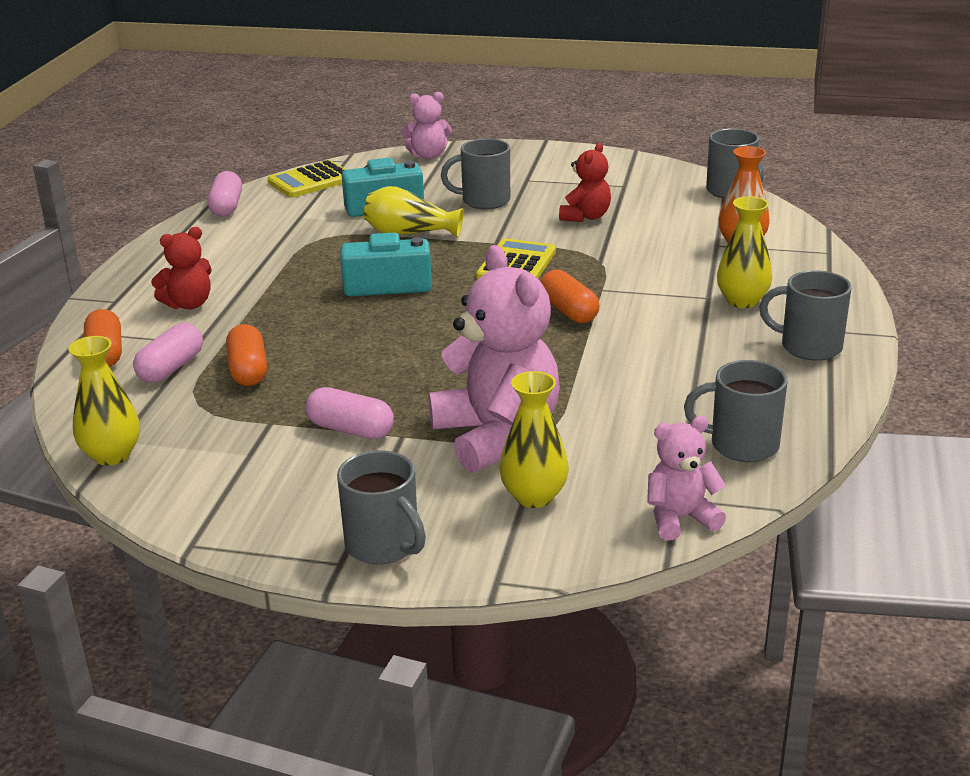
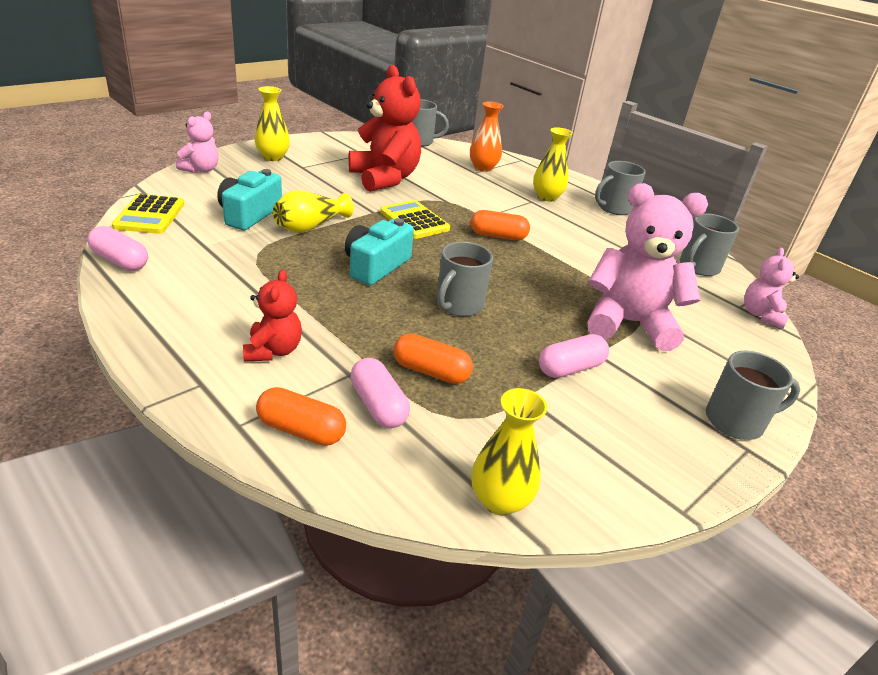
camera: 60 degrees left, 5 degrees up
(484, 201) = (307, 188): grey mug -> grey mug (458, 305)
(534, 496) = (710, 344): yellow vase -> yellow vase (273, 157)
(585, 217) = (384, 178): red teddy bear -> red teddy bear, size x1.90

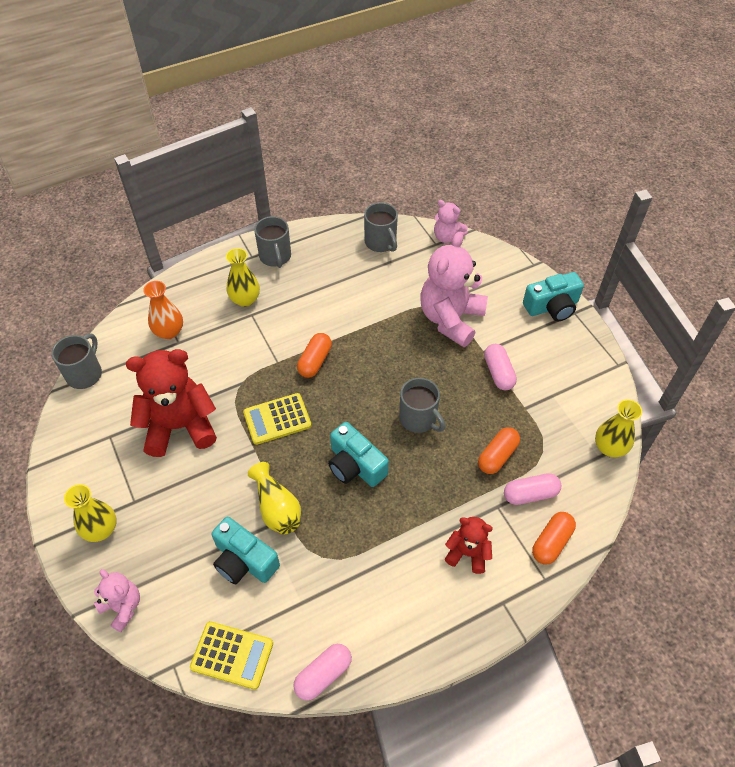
camera: 70 degrees left, 20 degrees up
(736, 421) = (552, 307): grey mug -> turquoise camera

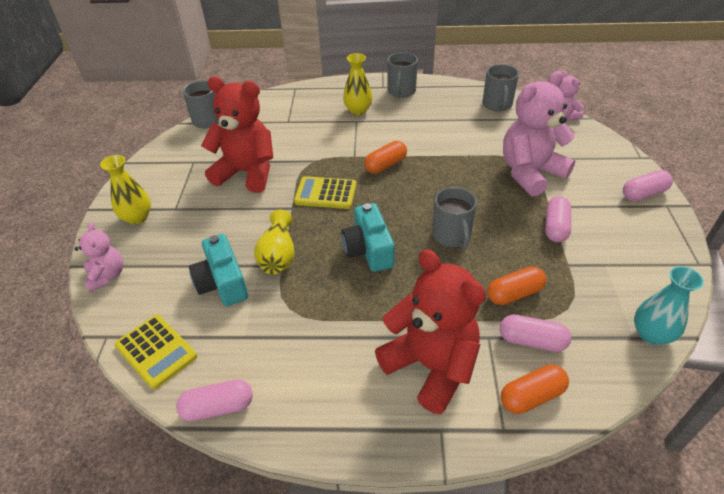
camera: 30 degrees right, 10 degrees down
(169, 332) = (286, 113): orange vase -> none
(467, 553) = (431, 366): red teddy bear -> red teddy bear, size x1.90
(552, 307) = (643, 194): turquoise camera -> pink capsule
(609, 447) = (651, 334): yellow vase -> turquoise vase

